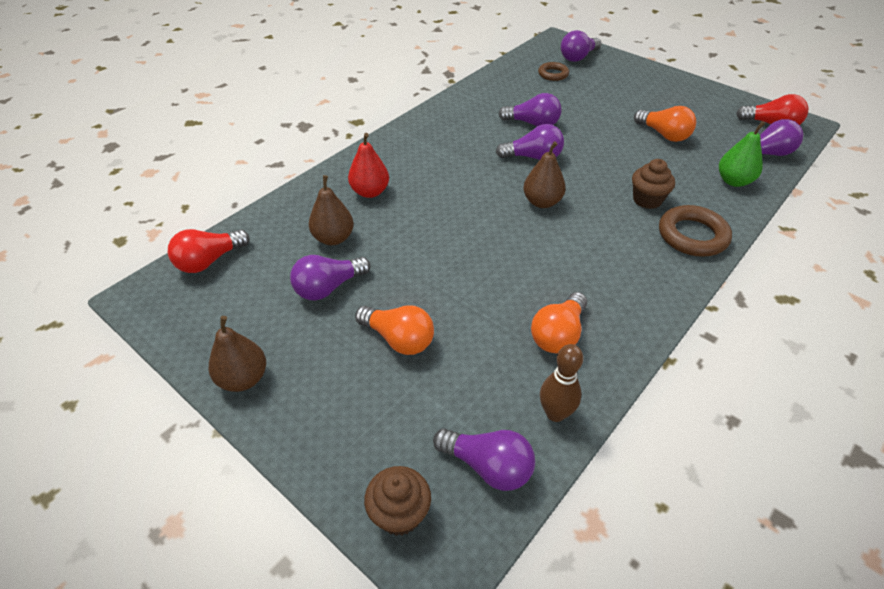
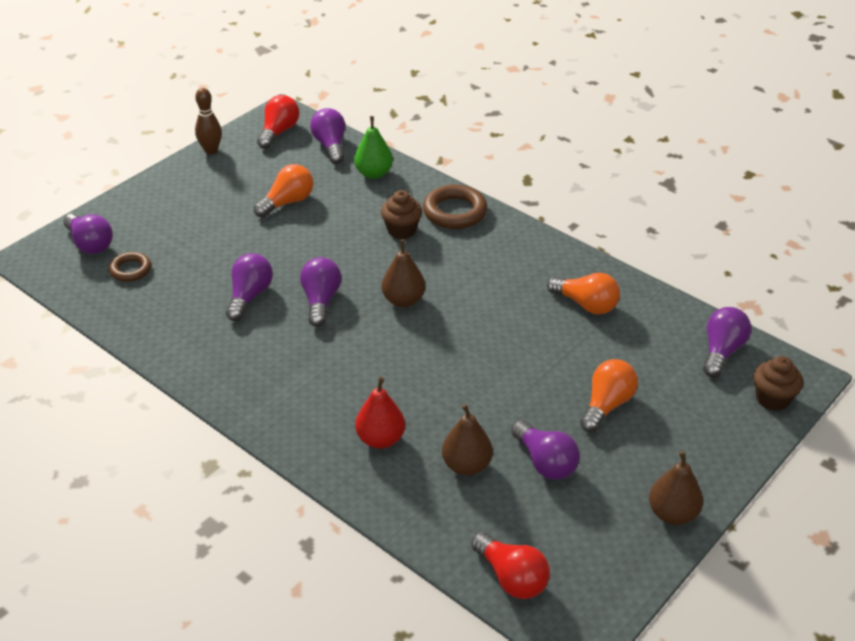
camera: 90 degrees left, 5 degrees down
(555, 413) = (666, 313): brown bowling pin -> brown bowling pin (211, 150)

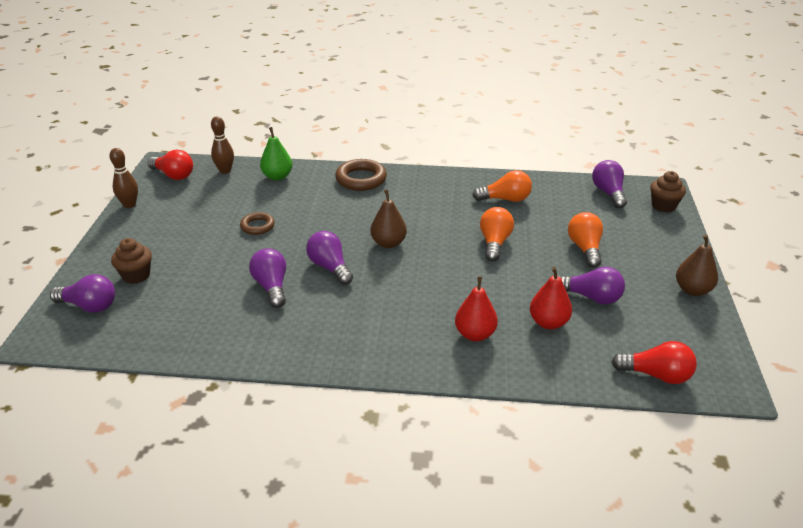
camera: 35 degrees left, 5 degrees down
(130, 270) = (148, 309): brown ring -> brown ring (257, 226)
(279, 132) = (174, 175): red light bulb -> red light bulb turned 135 degrees clockwise
(287, 202) = (232, 216): orange light bulb -> orange light bulb (494, 243)
(330, 146) = (225, 171): purple light bulb -> brown bowling pin
(401, 230) = (337, 202): brown cupcake -> brown cupcake (136, 275)
(466, 465) = (548, 322): brown pear -> red pear

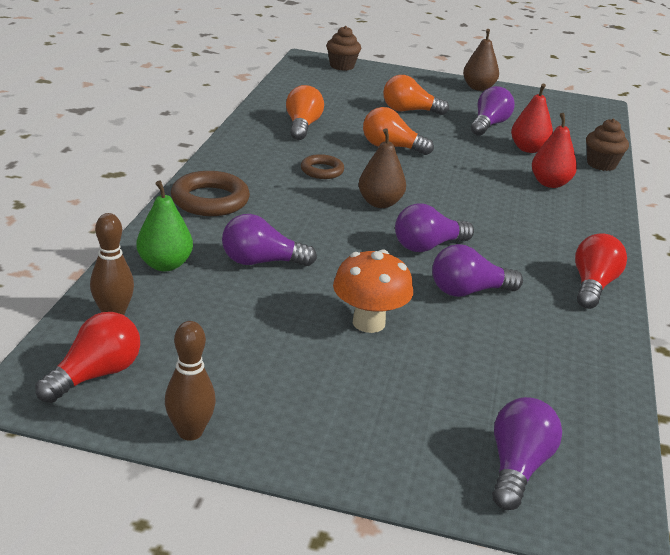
camera: 85 degrees left, 5 degrees down
(136, 275) = (433, 416): brown cupcake -> brown cupcake (601, 164)
(227, 248) = (368, 323): none -> orange mushroom
(257, 226) = (313, 292): brown ring -> brown ring (322, 171)
(608, 193) = (309, 80): purple light bulb -> purple light bulb (261, 262)
(656, 375) = (591, 125): red light bulb -> red light bulb (592, 285)

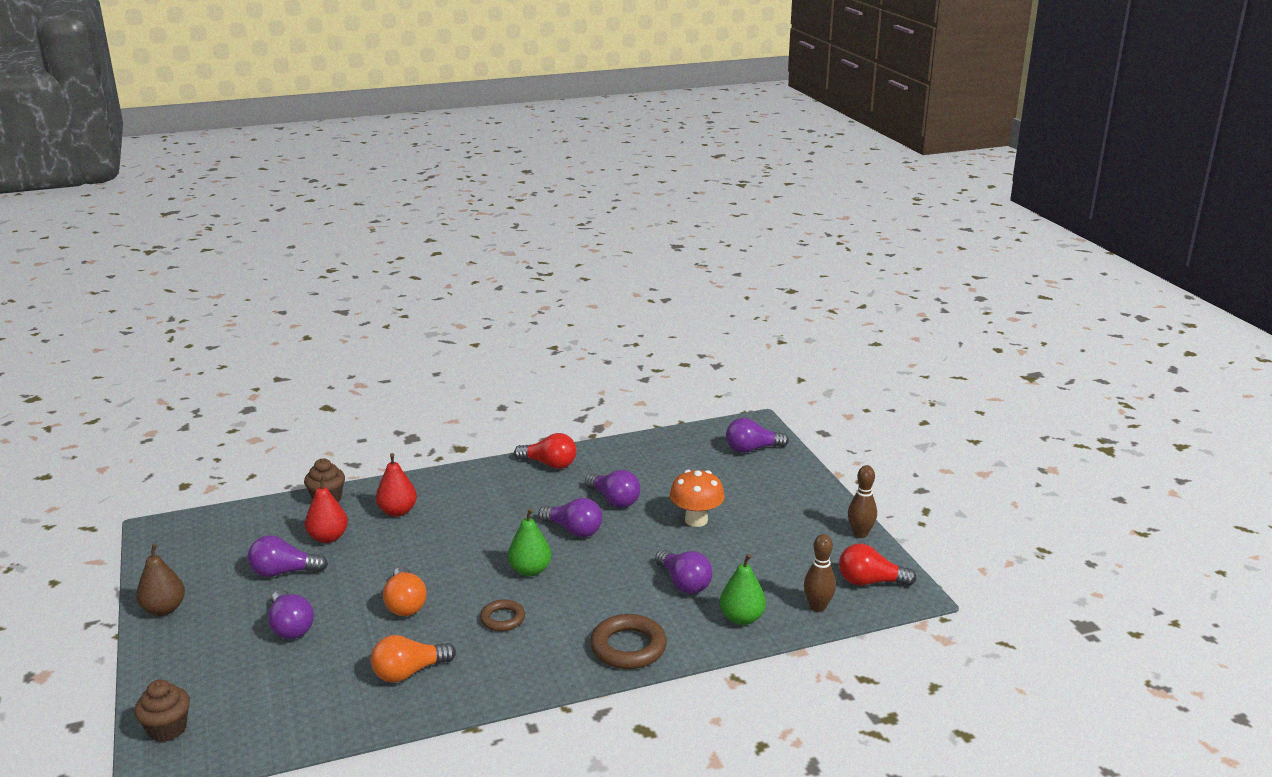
camera: 120 degrees left, 5 degrees down
(380, 203) = (530, 570): brown pear -> green pear
(409, 111) = (290, 627): orange light bulb -> purple light bulb
(592, 285) = (549, 464): red light bulb -> red light bulb turned 150 degrees counterclockwise

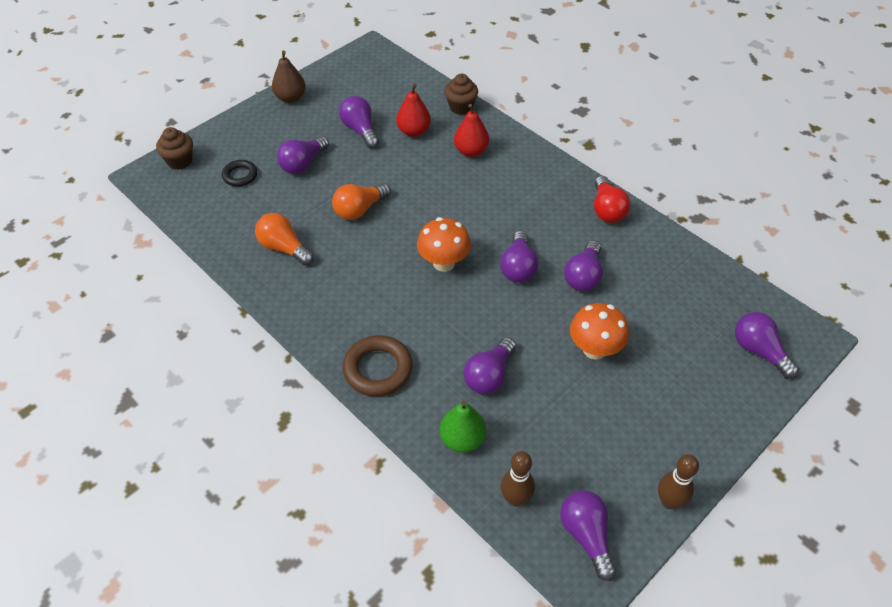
camera: 65 degrees right, 25 degrees up
(254, 681) = (240, 175): none -> black ring
(502, 619) = (372, 273): brown ring -> none
(530, 570) = (444, 263): green pear -> orange mushroom
(870, 582) = (586, 535): red light bulb -> purple light bulb

